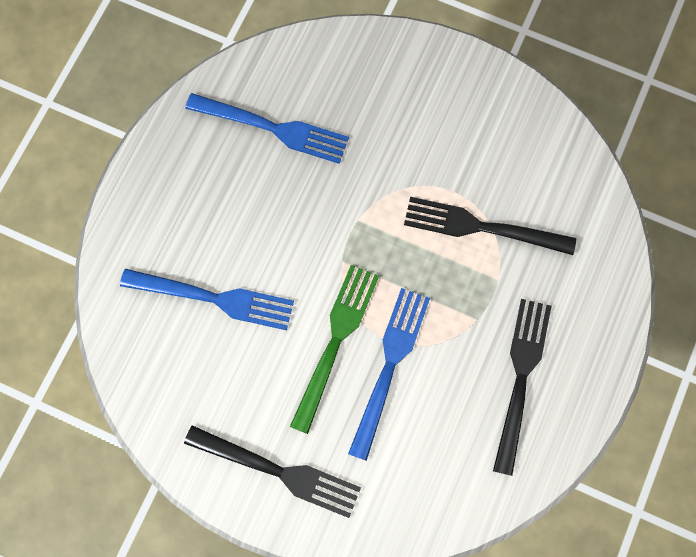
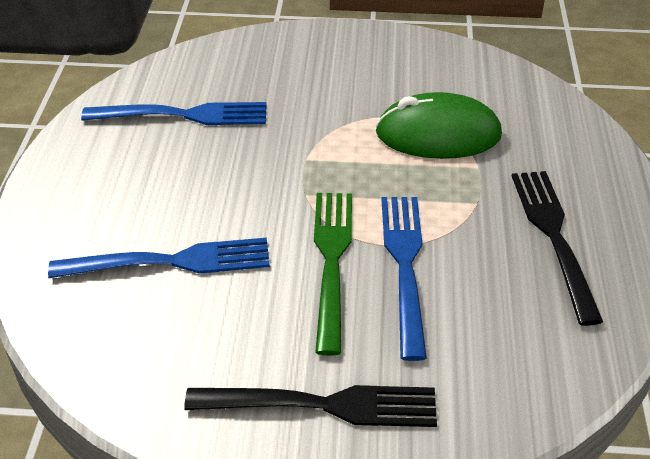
camera: 20 degrees left, 30 degrees down
(482, 227) = (438, 134): black fork -> green mouse

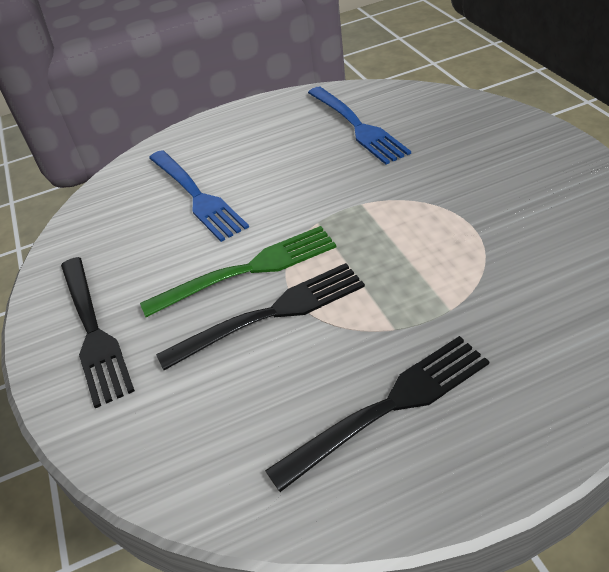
camera: 70 degrees right, 0 degrees up
(405, 266) = (270, 314): blue fork -> black fork
(438, 134) = (473, 262): green mouse -> none

